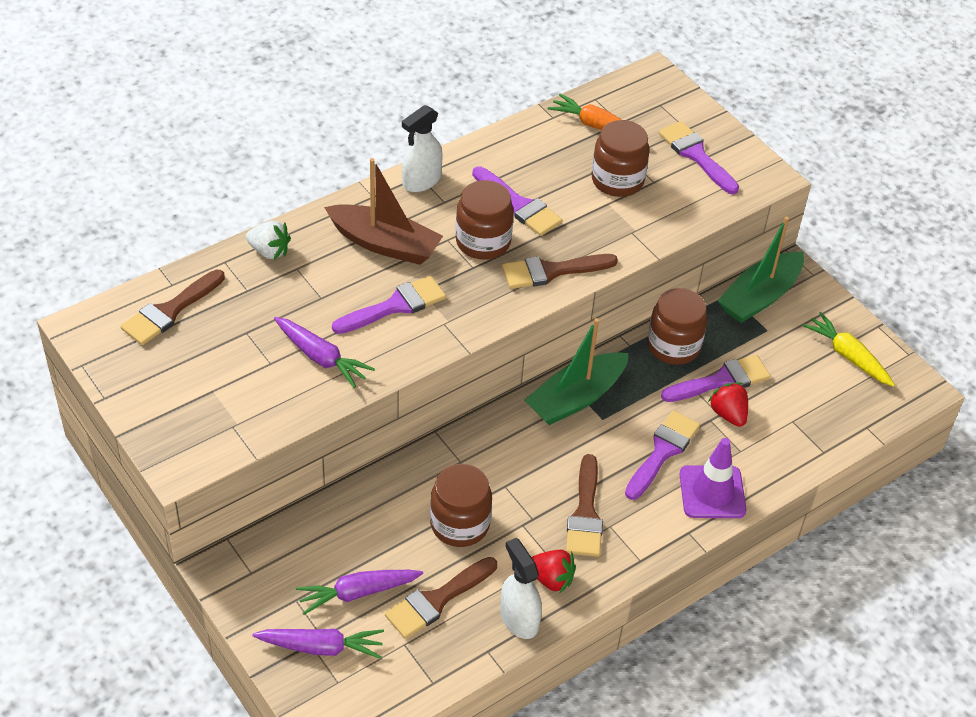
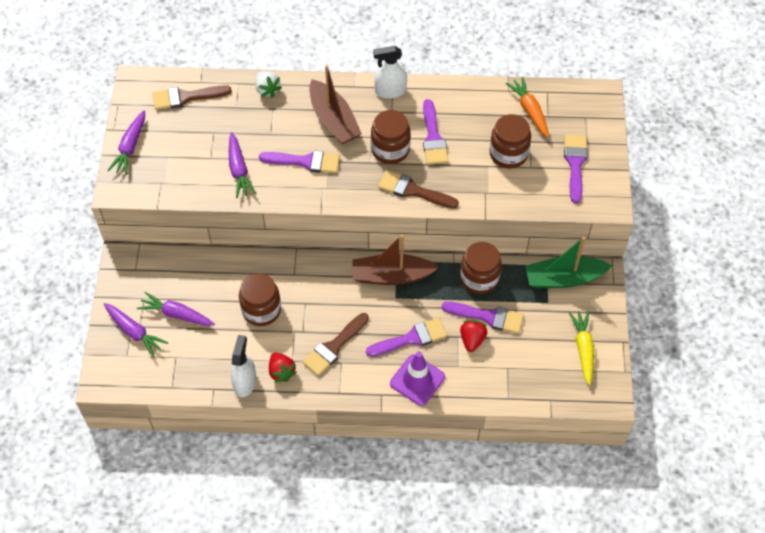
camera: 40 degrees right, 10 degrees up
(149, 406) = (130, 147): none -> purple carrot
(437, 600) = (212, 344): brown brush -> none
(576, 398) = (391, 276): green boat -> brown boat

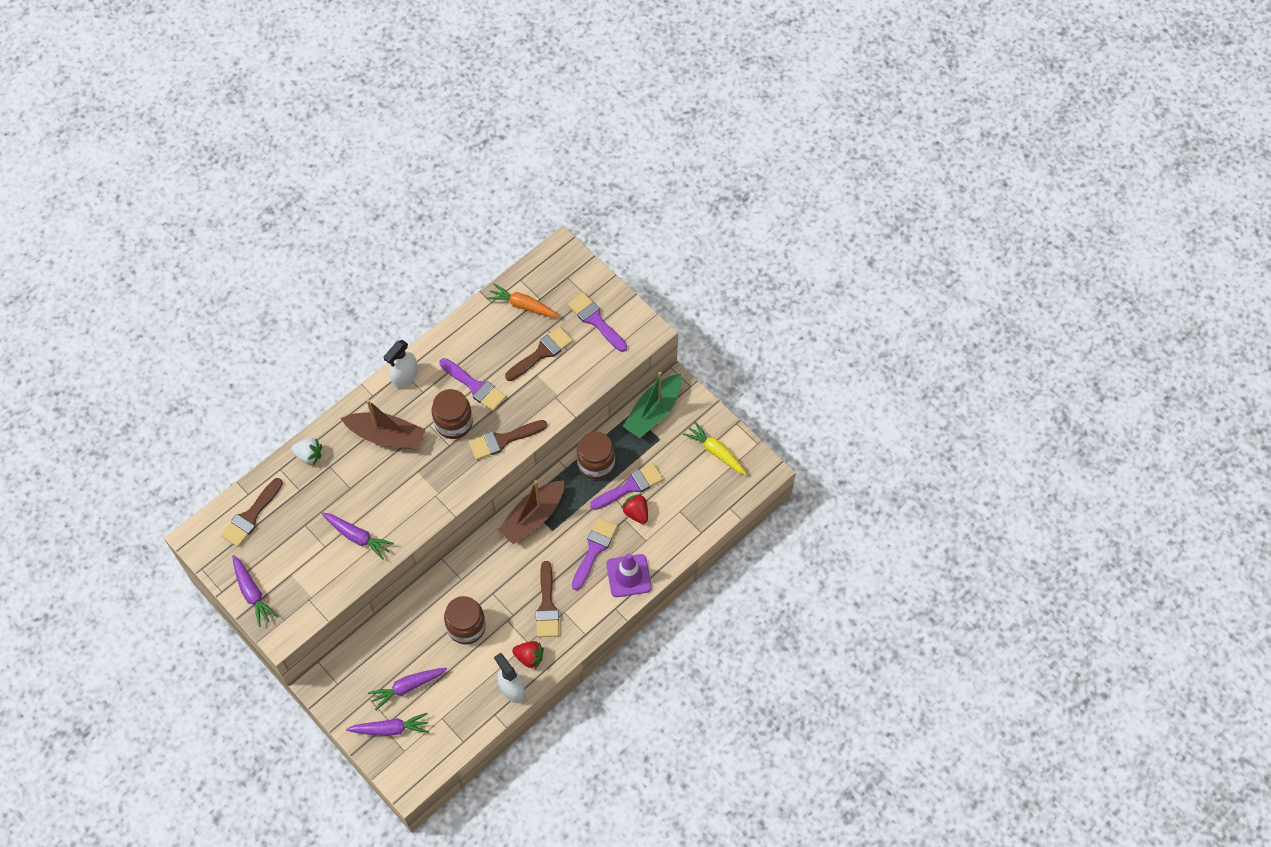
camera: 45 degrees left, 5 degrees up
(305, 162) = (401, 486): purple brush -> none
(508, 154) = (541, 353): brown jar -> brown brush

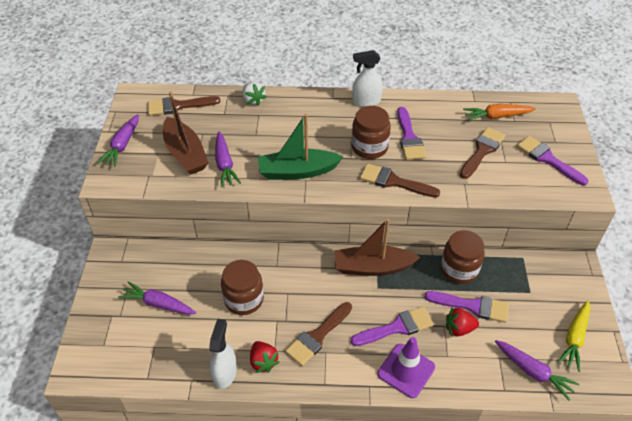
camera: 45 degrees right, 15 degrees down
(387, 436) = (315, 124): brown boat -> brown boat (185, 154)
(390, 729) = (114, 321): purple carrot -> purple carrot (533, 372)
(523, 305) = (496, 116): orange carrot -> orange carrot turned 75 degrees counterclockwise
(541, 353) = (482, 151): brown brush -> brown brush turned 60 degrees counterclockwise
(595, 320) = (547, 159): purple brush -> purple brush turned 45 degrees counterclockwise
(636, 513) = (459, 329): red strawberry -> red strawberry turned 105 degrees counterclockwise
(653, 412) = (542, 269): green boat -> green boat (297, 171)
(716, 452) = (574, 338): yellow carrot -> yellow carrot turned 150 degrees counterclockwise

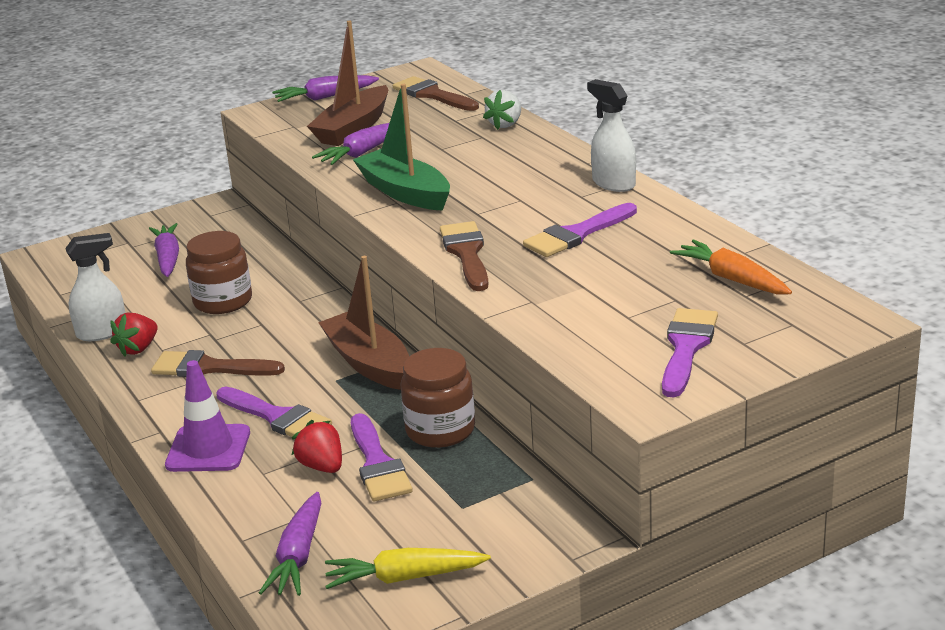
camera: 60 degrees right, 20 degrees down
(369, 147) = (516, 217): brown jar -> none
(482, 151) = (627, 292): brown brush -> none

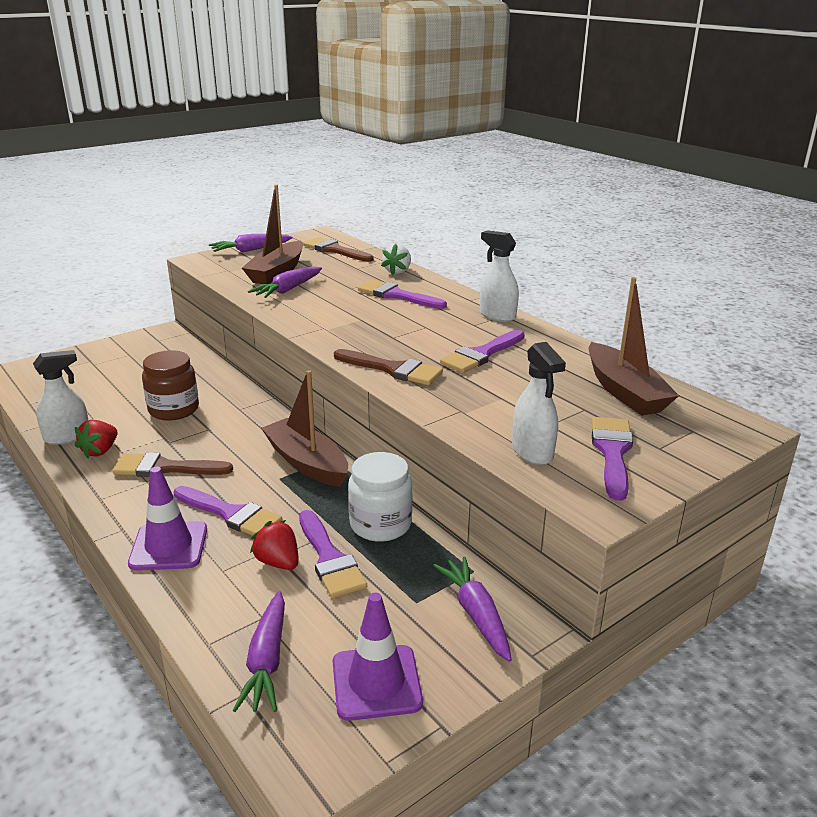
camera: 10 degrees left, 0 degrees up
(168, 258) = (124, 374): purple carrot -> purple carrot (476, 614)
(405, 192) = (329, 320): green boat -> none
(405, 577) = (376, 682): yellow carrot -> purple traffic cone
(440, 430) = (380, 524): brown jar -> white jar
(466, 253) = (393, 369): brown brush -> brown brush turned 135 degrees clockwise
(496, 158) = (397, 295): none -> purple brush
(596, 346) = (532, 452): none -> white spray bottle
(732, 279) = (624, 392): orange carrot -> brown boat

